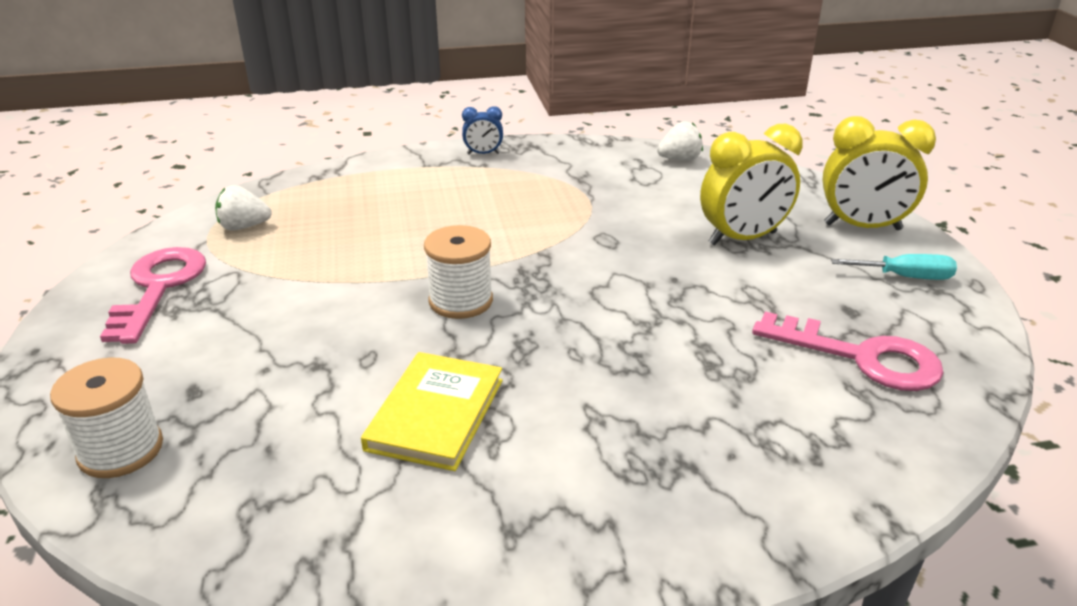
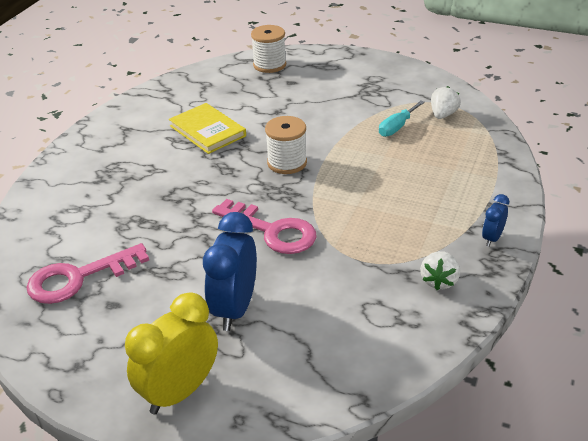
camera: 125 degrees right, 5 degrees up
(158, 288) = (391, 83): pink key -> pink key (272, 231)
(680, 159) = (394, 352): white strawberry -> white strawberry (439, 281)
(742, 238) = (235, 308): yellow clock -> blue clock
(905, 277) = (106, 361): turquoise screwdriver -> turquoise screwdriver (397, 127)

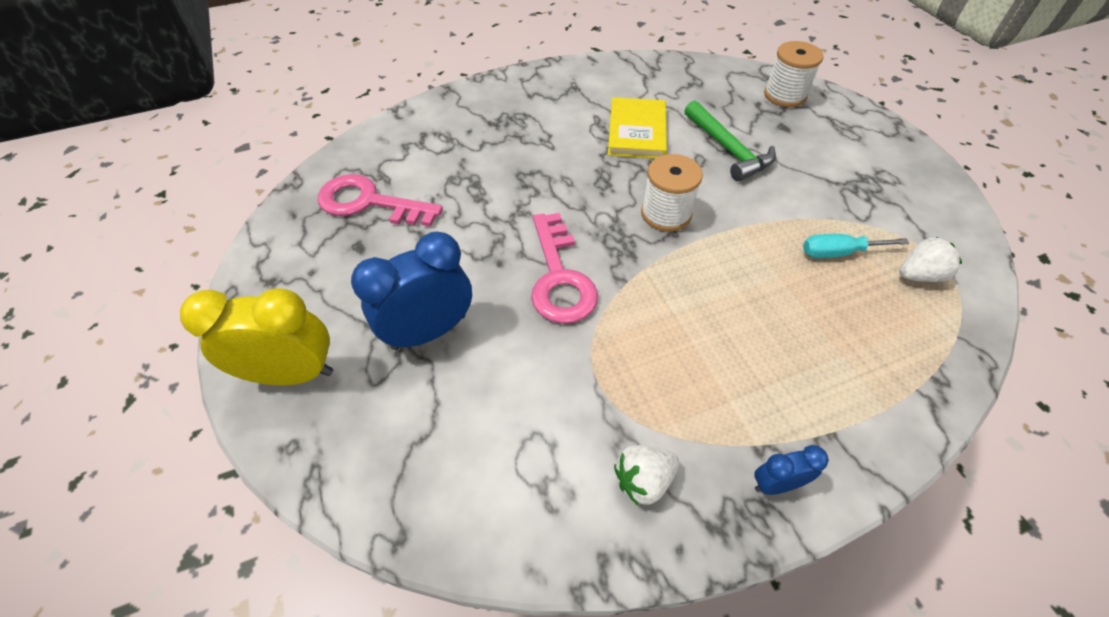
camera: 45 degrees right, 15 degrees up
(276, 110) = (728, 149): none -> green hammer

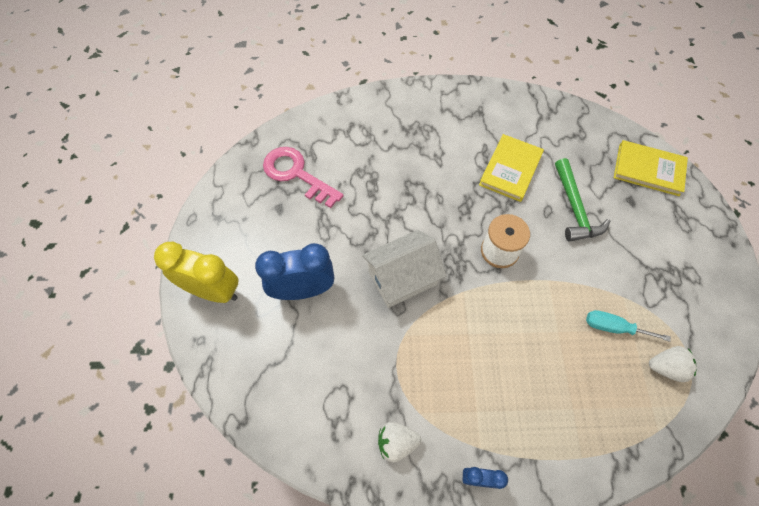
camera: 20 degrees right, 10 degrees up
(559, 277) = (402, 278): pink key -> white house
(785, 95) = (648, 169): white spool -> yellow book

